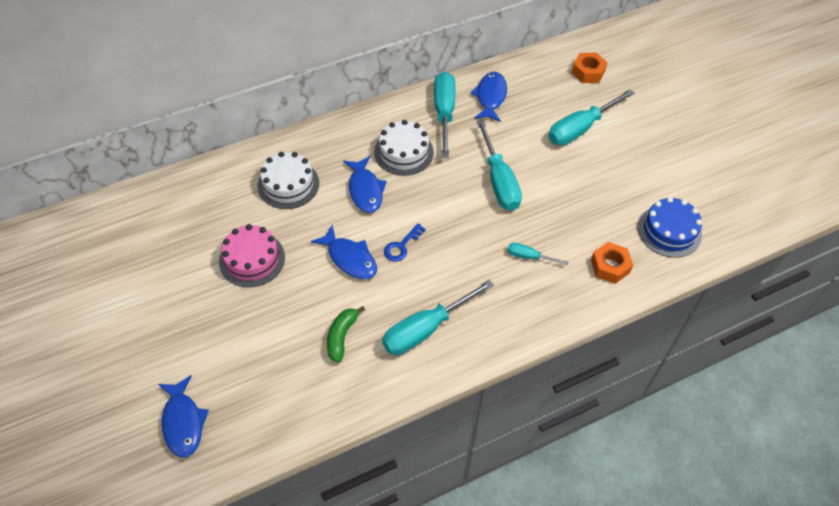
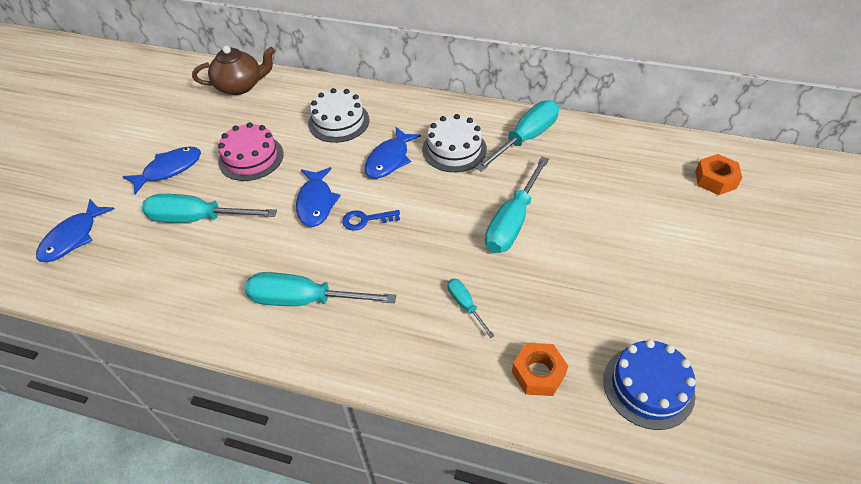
camera: 45 degrees right, 5 degrees down
(158, 205) = (240, 86): none -> brown teapot
(342, 336) = (238, 257): green banana -> none
(490, 97) = (584, 148): blue fish -> blue fish (169, 169)
(580, 128) = (650, 225): turquoise screwdriver -> turquoise screwdriver (198, 218)

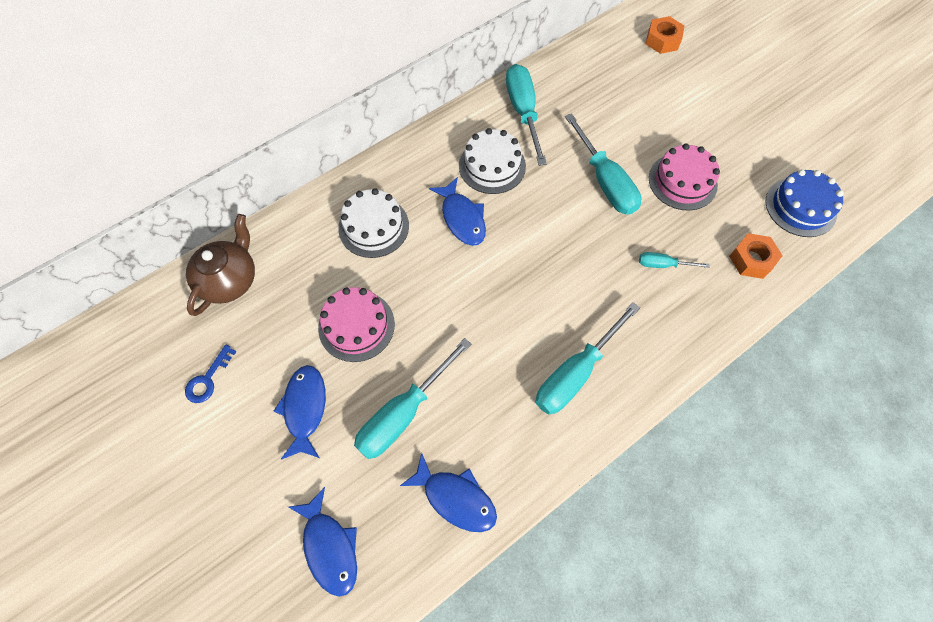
camera: 55 degrees left, 15 degrees up
(316, 202) = (467, 304): blue fish -> blue fish (455, 498)
(366, 220) = (521, 278): blue key -> blue key (208, 379)
(571, 274) = (682, 181): none -> pink cake

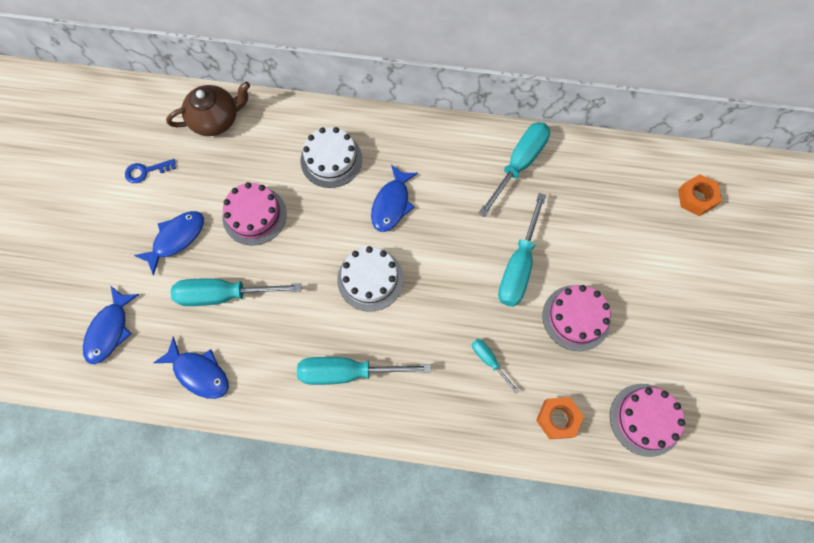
camera: 45 degrees right, 5 degrees up
(455, 498) = (199, 373): blue fish -> blue fish turned 45 degrees counterclockwise
(492, 166) = (452, 185): white cake -> white cake (370, 279)
(800, 207) = (645, 419): blue cake -> pink cake

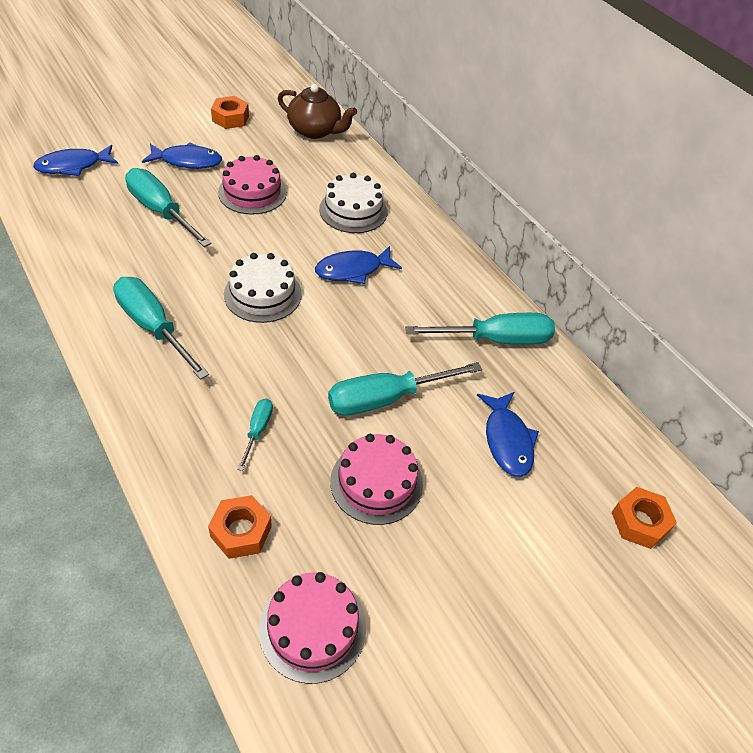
camera: 45 degrees right, 20 degrees down
(146, 171) = (230, 118): blue key -> orange nut
(199, 373) = (75, 232): blue fish -> blue fish (507, 440)

